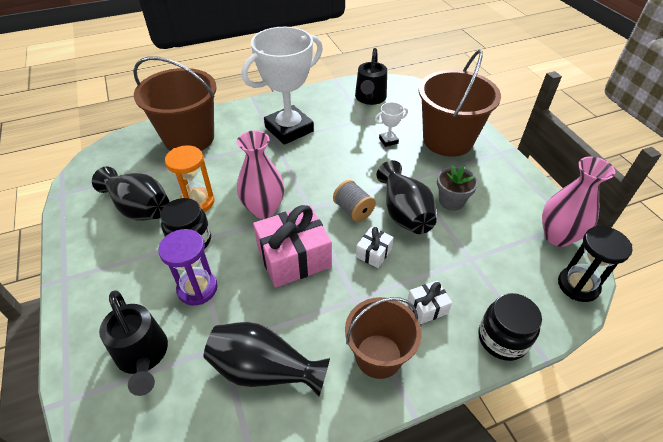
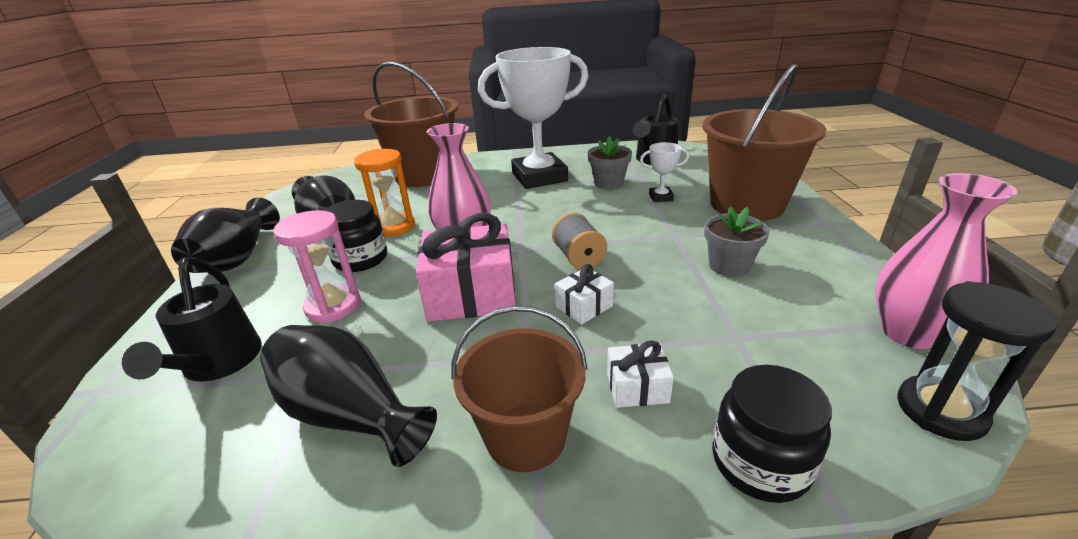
camera: 20 degrees right, 15 degrees down
(197, 288) = (333, 306): purple hourglass -> pink hourglass
(345, 130) = (608, 183): none -> grey flower pot
(404, 213) = (650, 269): black vase -> black vase (237, 258)

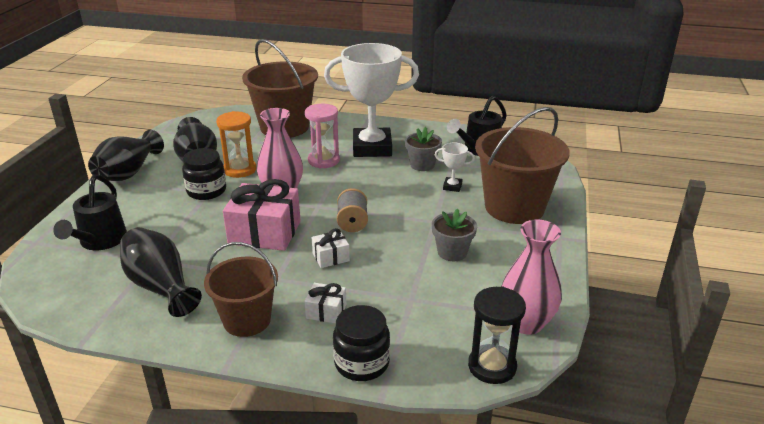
camera: 15 degrees right, 0 degrees up
(333, 306) = (176, 220): pink hourglass -> pink hourglass (323, 160)

